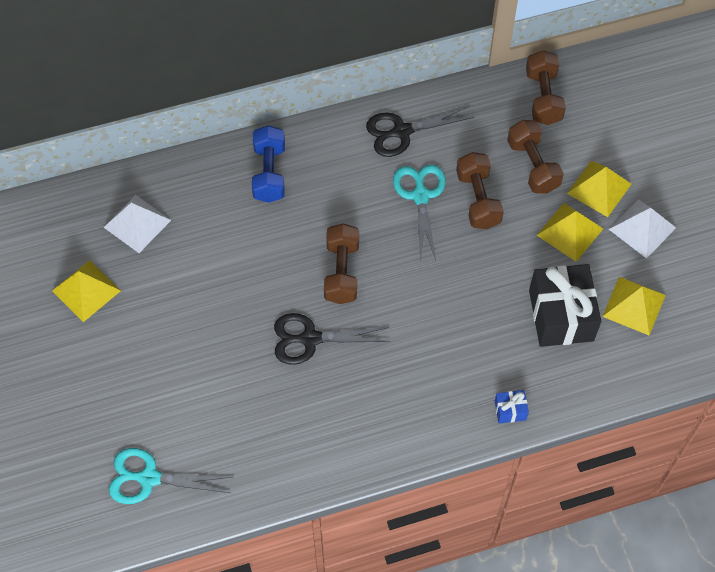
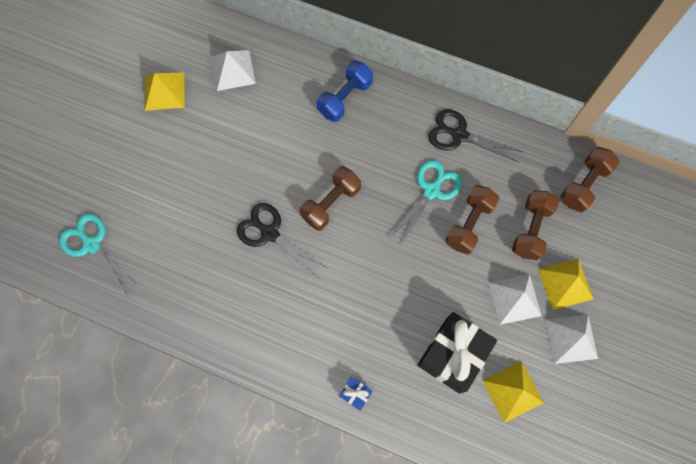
camera: 40 degrees right, 10 degrees up
(570, 231) = (514, 299): yellow pyramid -> white pyramid

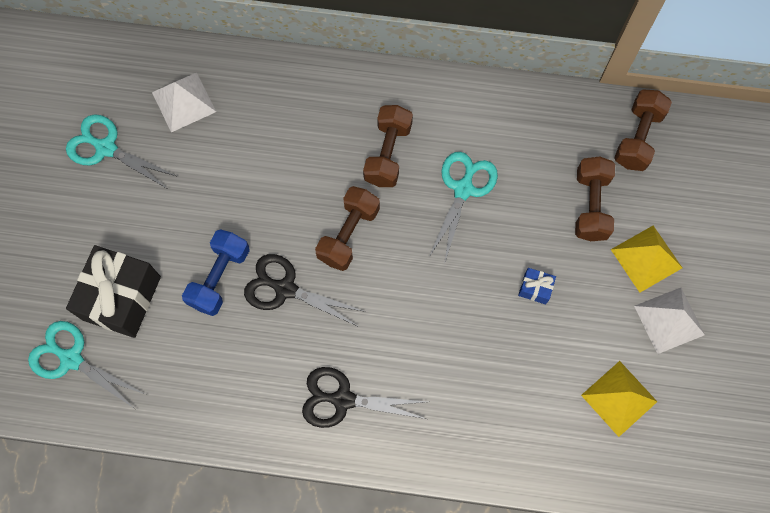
camera: 15 degrees left, 0 degrees up
(164, 91) = (106, 148): yellow pyramid -> turquoise scissors
(345, 98) = (330, 103): blue dumbbell -> blue dumbbell (219, 277)
(355, 394) = (440, 450): blue gift -> blue gift (535, 288)
(452, 355) = (539, 375): black gift -> black gift (121, 298)
(459, 135) = (478, 115): black scissors -> black scissors (343, 399)
(469, 224) = (518, 217): brown dumbbell -> brown dumbbell (388, 153)
(514, 299) = (593, 291): white pyramid -> none

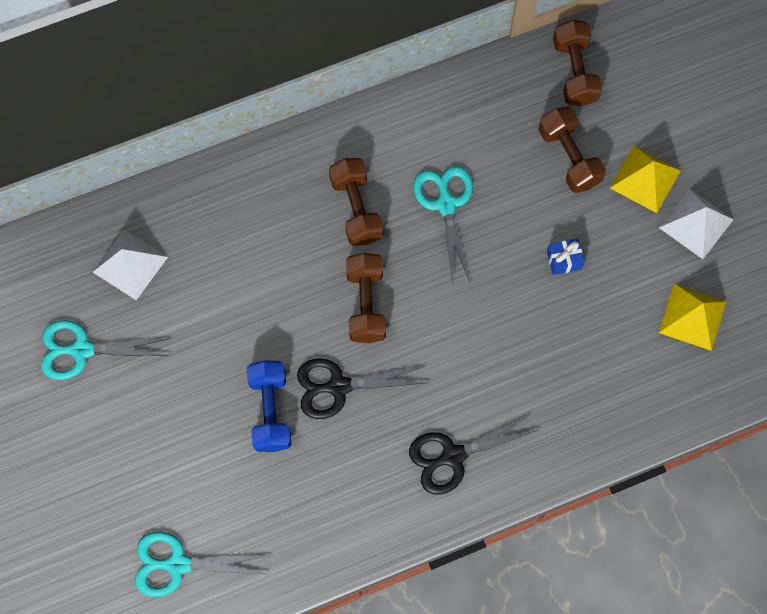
camera: 30 degrees left, 0 degrees up
(121, 298) = (189, 481): black gift -> none

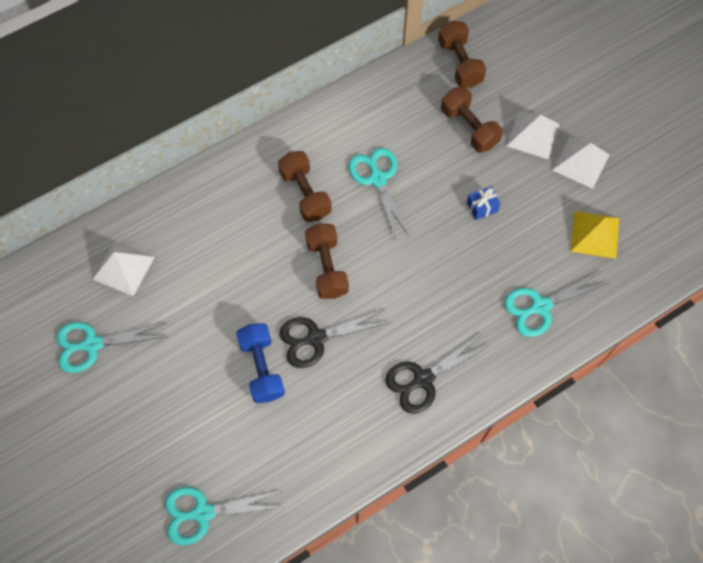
camera: 10 degrees left, 5 degrees down
(608, 393) = (540, 306): none -> turquoise scissors
(645, 179) = (533, 135): yellow pyramid -> white pyramid

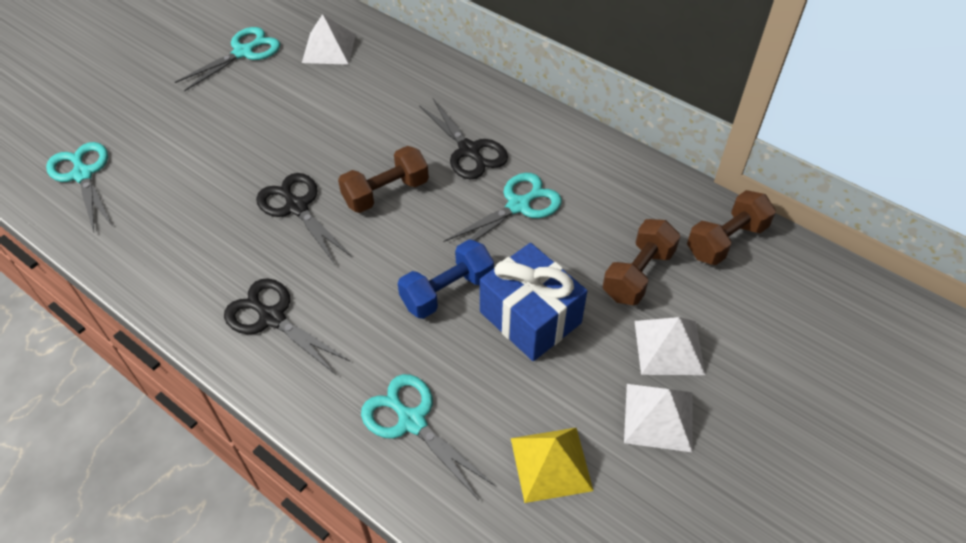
camera: 70 degrees right, 15 degrees down
(92, 344) = (243, 52): turquoise scissors -> turquoise scissors turned 75 degrees clockwise
(262, 368) = (250, 174): blue dumbbell -> blue dumbbell (447, 291)
(305, 194) = (469, 150): brown dumbbell -> black scissors
(482, 207) = (530, 317): blue gift -> blue gift, size x2.31

